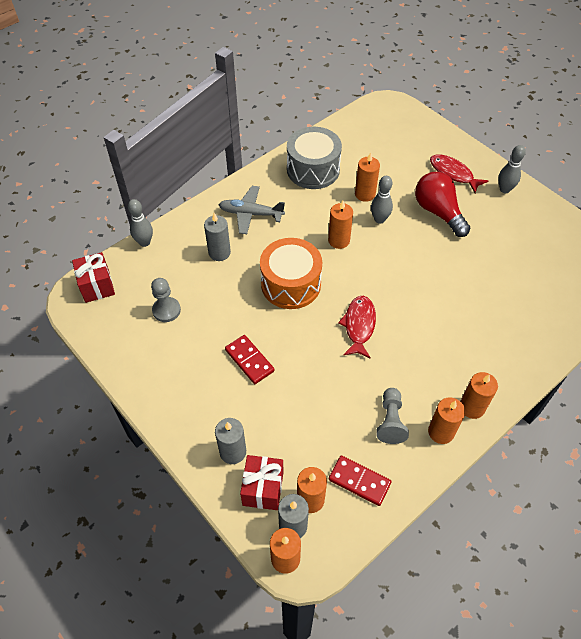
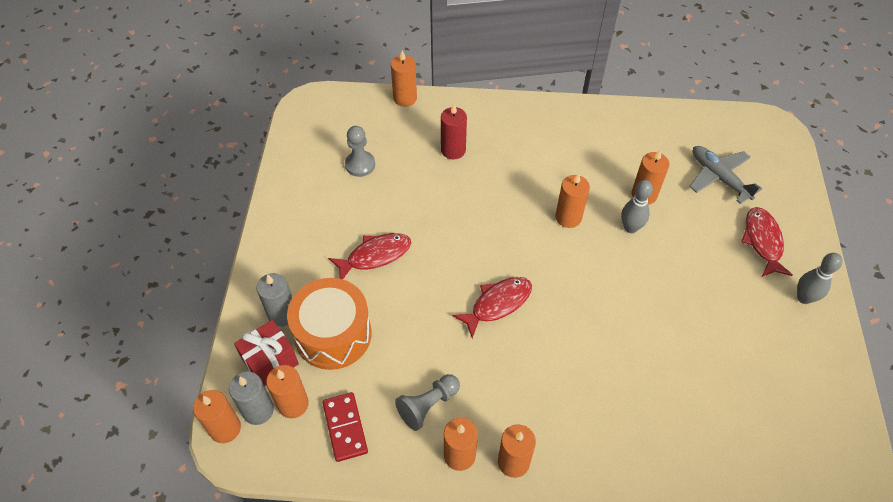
camera: 45 degrees right, 0 degrees up
(97, 286) = (333, 107): red gift -> none
(144, 242) = (405, 98): grey bowling pin -> orange candle
(219, 252) = (453, 150): grey candle -> red candle
(249, 360) = (375, 256): red domino -> red fish
(250, 214) = (517, 137): grey plane -> grey plane (719, 177)
(291, 284) = (481, 222): orange drum -> orange drum (333, 334)
(313, 169) = (619, 138): grey drum -> none
(438, 212) = (700, 265): red light bulb -> none

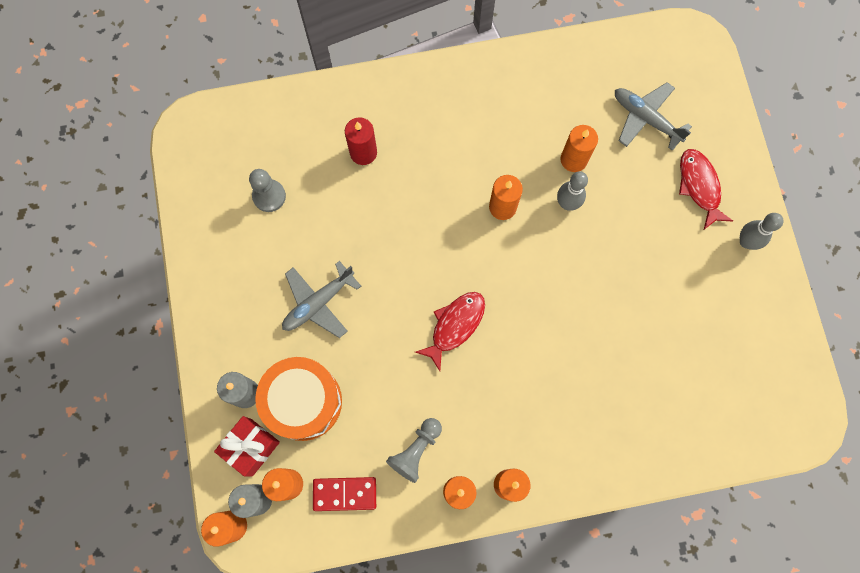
camera: 15 degrees left, 20 degrees up
(345, 427) = (345, 494): red domino -> red domino turned 60 degrees counterclockwise
(375, 256) = (318, 303): red fish -> grey plane
(405, 98) = (292, 96): orange candle -> none

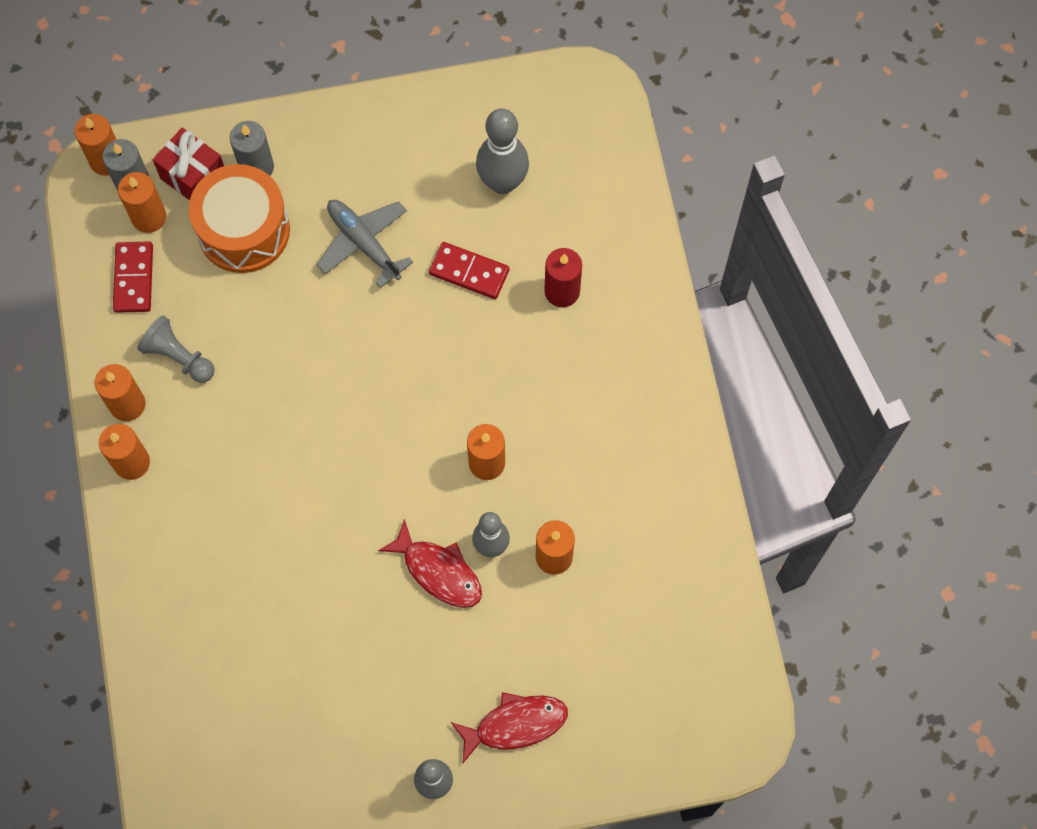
camera: 90 degrees right, 5 degrees down
(269, 196) = (502, 182): grey pawn -> grey bowling pin
(345, 221) = (469, 272): none -> red domino
(455, 326) = (330, 402): red fish -> red fish (438, 571)
(646, 118) = (616, 657): grey plane -> none

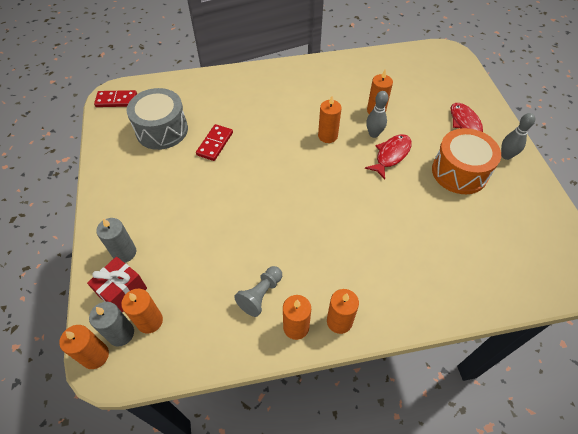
camera: 90 degrees left, 15 degrees down
(133, 278) = (198, 329): red domino -> red domino (116, 100)
(244, 230) = (170, 258): orange drum -> orange drum (459, 172)
(364, 243) = (190, 192): grey plane -> none
(502, 182) = (162, 130): grey bowling pin -> grey drum
(562, 291) = (230, 107): red candle -> none

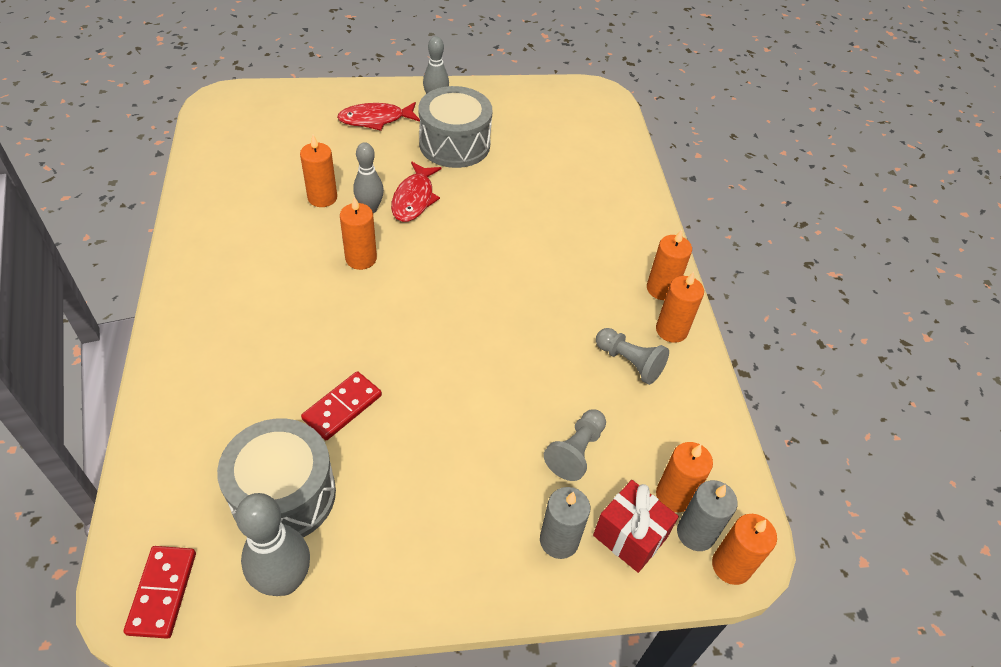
camera: 90 degrees left, 5 degrees down
(116, 138) = (284, 580): none -> grey bowling pin
(185, 260) = (576, 451): none -> grey pawn
(215, 144) = (342, 407): red domino -> red domino turned 75 degrees counterclockwise
(391, 155) = (414, 199): red fish -> red fish turned 120 degrees counterclockwise
(459, 172) = (454, 144): orange drum -> grey drum

